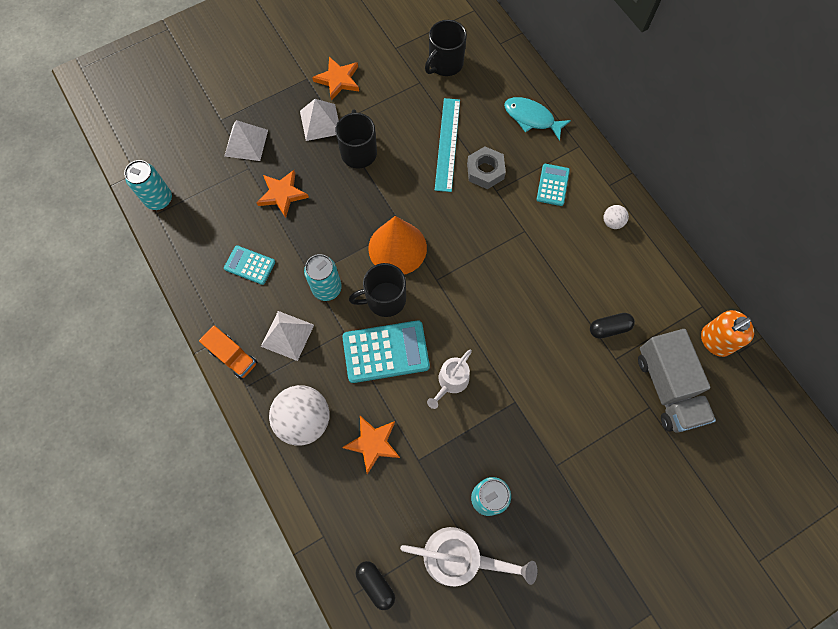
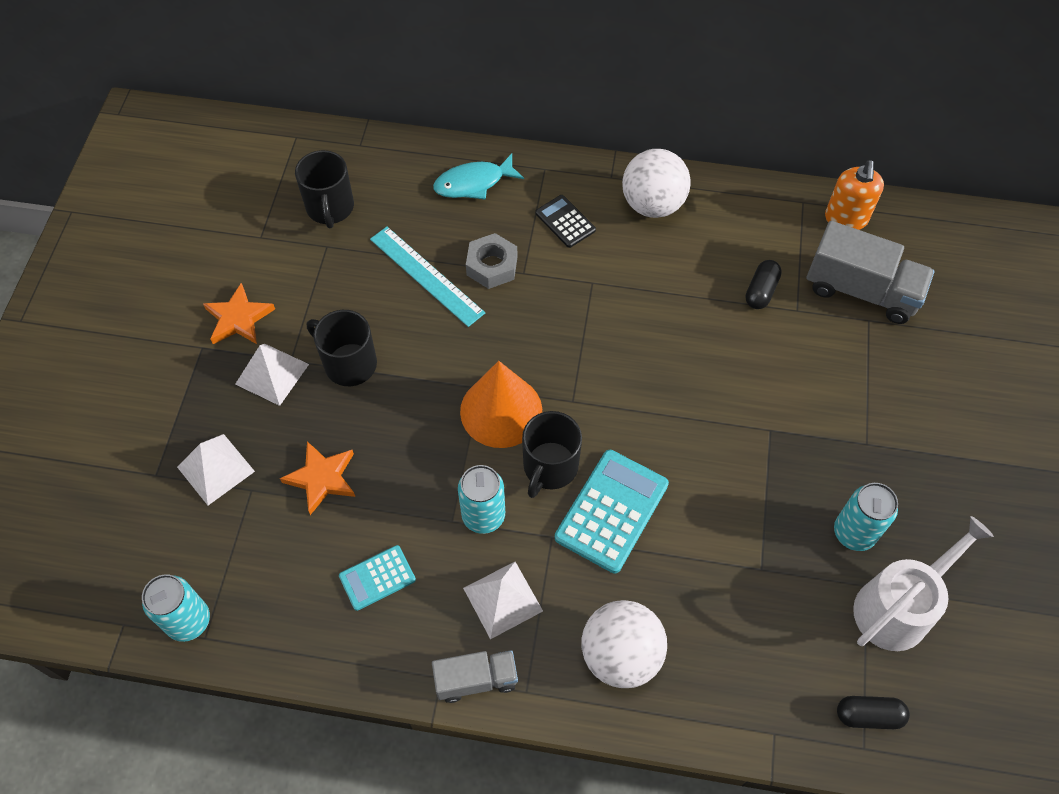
camera: 50 degrees left, 10 degrees down
(233, 357) = (476, 680): orange truck -> grey truck
(373, 443) = (706, 601): orange star -> none
(451, 382) = (699, 472): white watering can -> none
(552, 185) = (565, 221): turquoise calculator -> black calculator
(612, 222) = (652, 204): white ball -> white ball, size x2.18

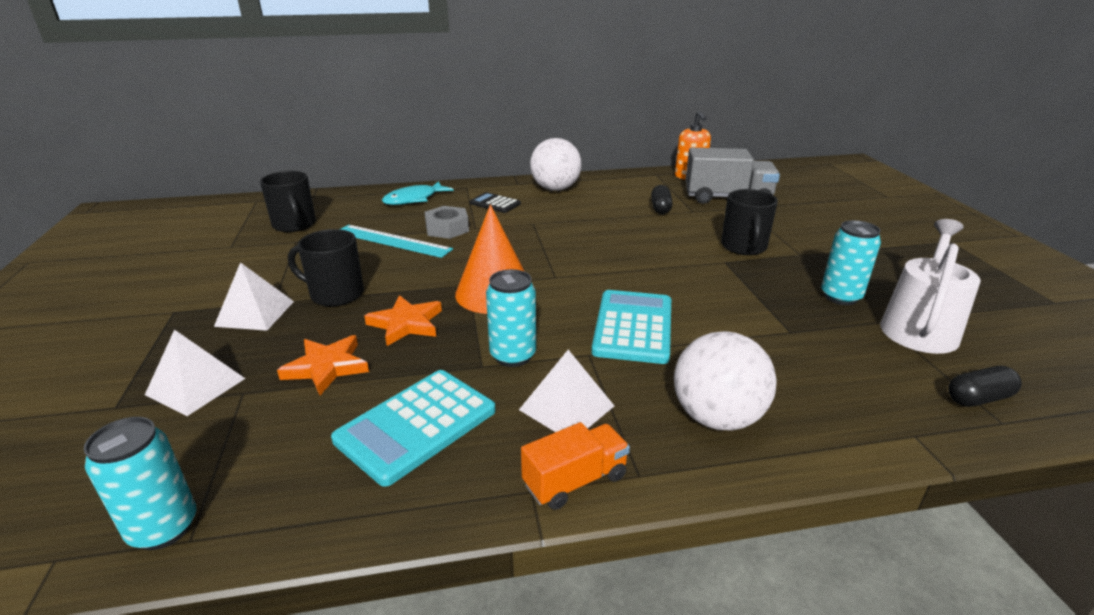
camera: 20 degrees left, 30 degrees down
(239, 318) = (213, 289): orange star -> orange star (406, 324)
(377, 578) = (416, 425): turquoise calculator -> turquoise calculator, size x1.75
(476, 680) = (575, 480): grey truck -> orange truck
(550, 467) = (559, 314): black mug -> black mug (743, 247)

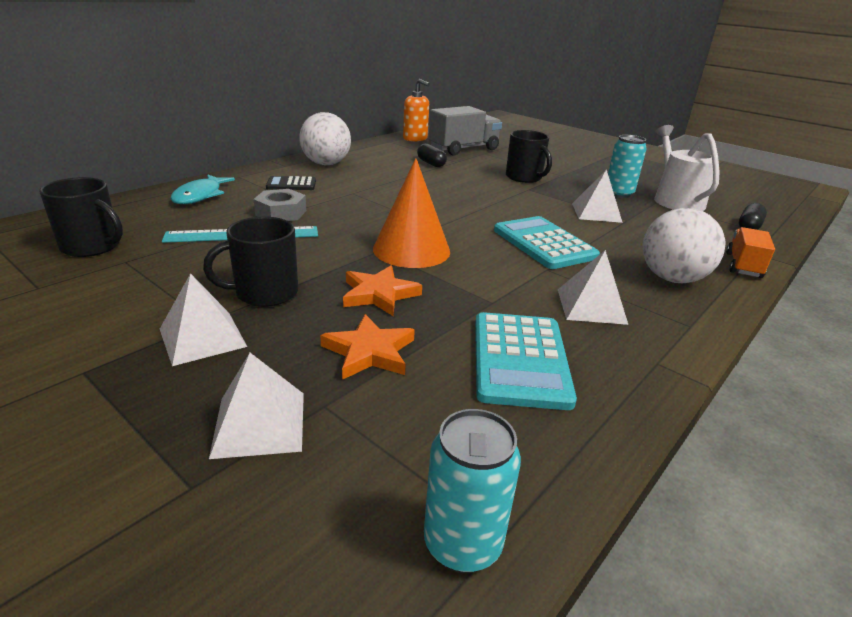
camera: 40 degrees left, 0 degrees up
(513, 356) = (501, 287): turquoise can -> none
(575, 480) = (668, 345): orange truck -> orange truck (743, 265)
(763, 311) = (596, 212): none -> white pyramid

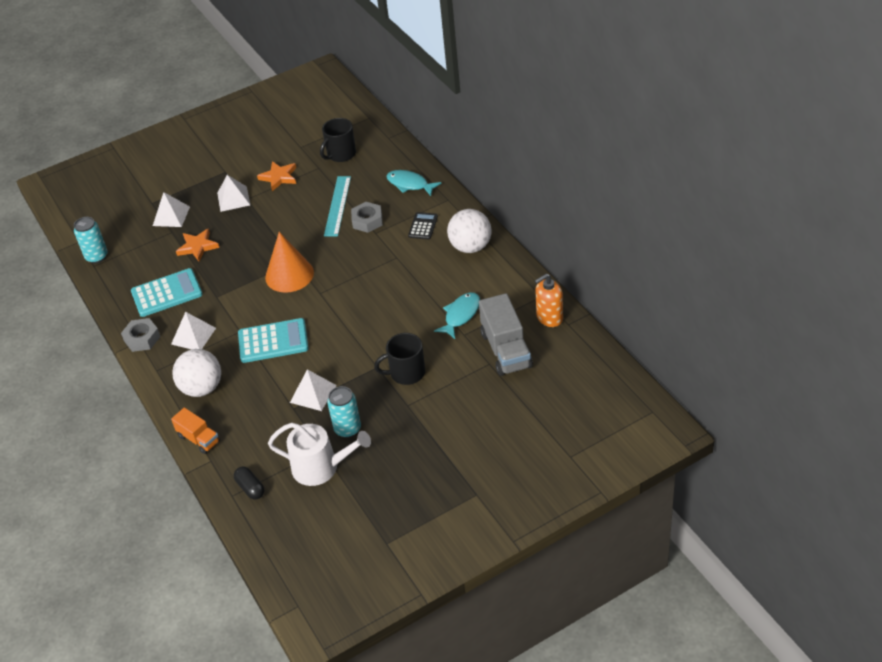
camera: 115 degrees right, 15 degrees up
(265, 293) = (263, 216): black mug -> none
(379, 294) = (244, 255): orange star -> orange star (279, 177)
(431, 163) = (461, 315): black capsule -> turquoise fish
(520, 360) = (167, 293): turquoise calculator -> turquoise calculator turned 135 degrees clockwise
(649, 360) = (142, 338): none -> grey nut

